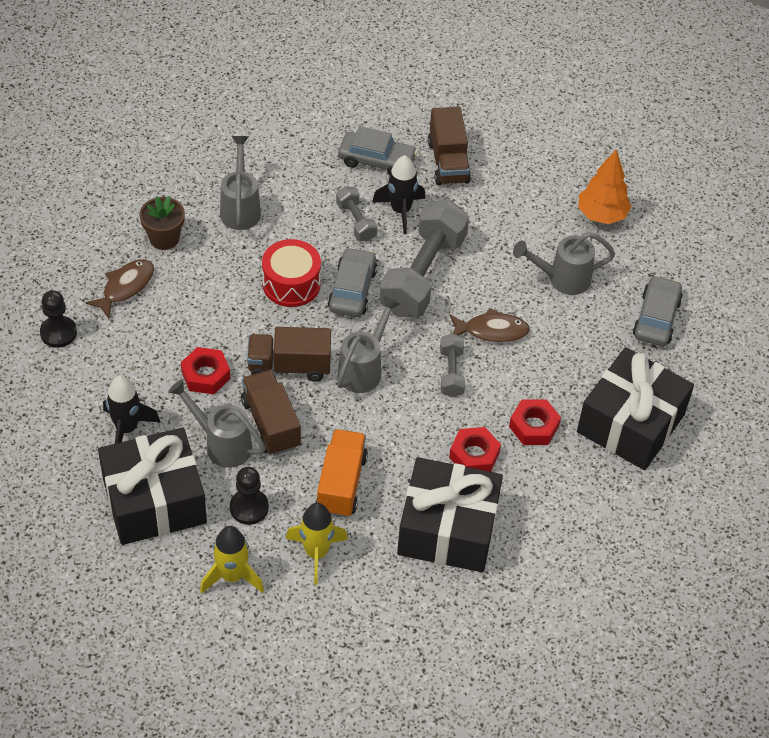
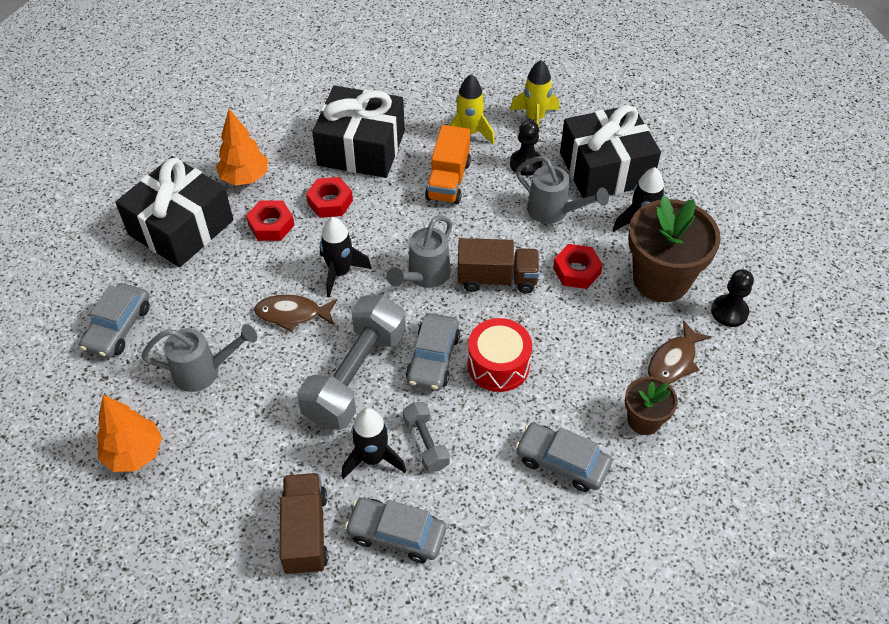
camera: 175 degrees left, 0 degrees up
(119, 366) = (661, 279): none -> brown flower pot
(240, 207) = (562, 462): grey watering can -> grey car
(271, 423) = (511, 228): brown truck -> none
(451, 373) = (340, 273): grey dumbbell -> black rocket
(577, 486) = (245, 178): none -> orange tree

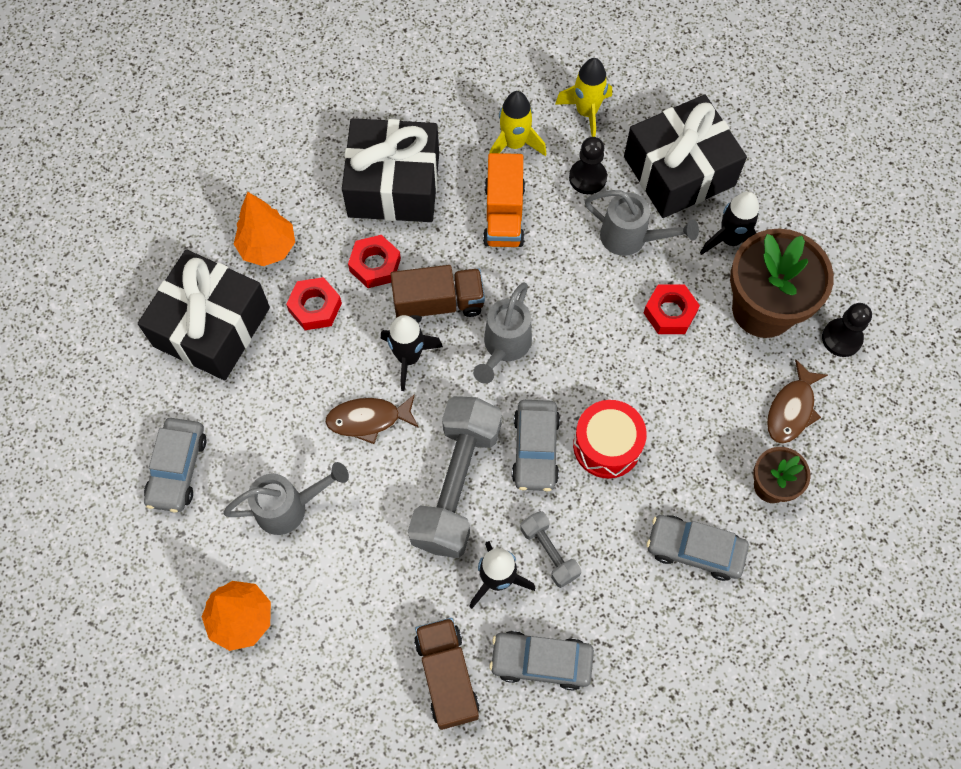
camera: 10 degrees left, 15 degrees up
(497, 279) = (584, 337): brown truck -> brown truck (438, 303)

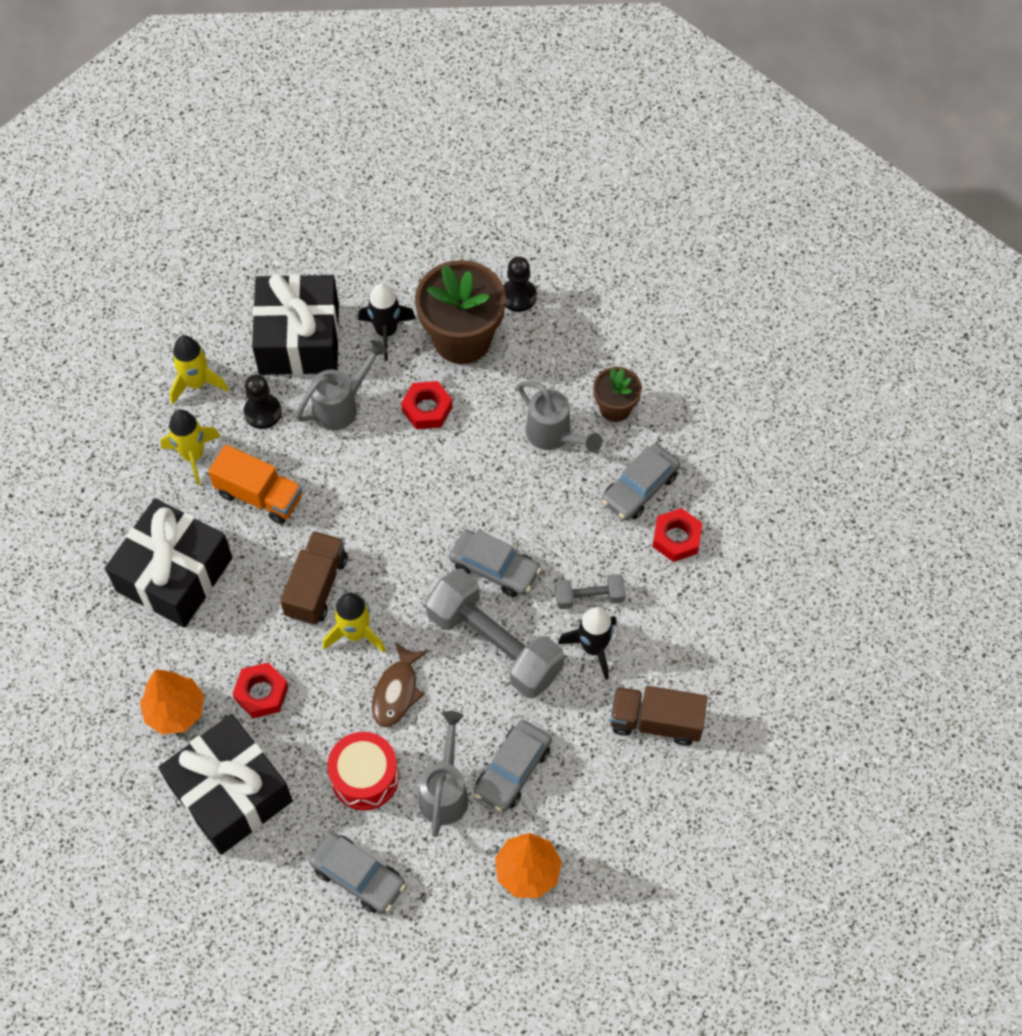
camera: 65 degrees left, 5 degrees down
(375, 265) = (248, 624): red nut -> red nut (676, 538)
(408, 357) = (355, 633): black rocket -> yellow rocket
(504, 347) = (388, 552): grey watering can -> grey watering can (554, 436)
(541, 661) = (676, 644): grey car -> grey car (512, 770)
(607, 445) = (519, 511): red drum -> red drum (365, 777)
(791, 409) = (559, 362): brown fish -> none

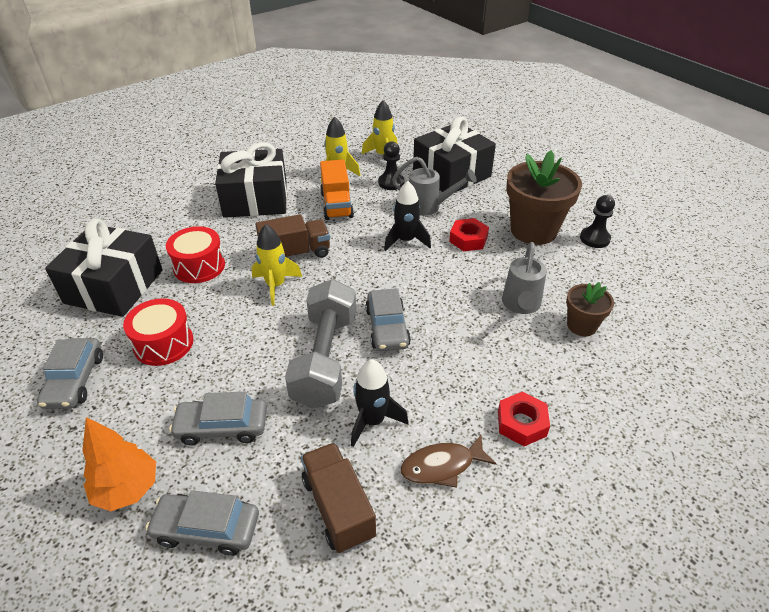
camera: 55 degrees right, 20 degrees down
(175, 711) = (162, 239): orange tree -> none
(261, 693) = (199, 266): red nut -> red drum
(386, 332) = (497, 200): black rocket -> black rocket (406, 241)
(397, 691) = (245, 326): brown fish -> brown fish (442, 466)
(445, 790) = (178, 394): grey watering can -> none
(589, 597) = (414, 394): grey dumbbell -> none
(640, 488) = (537, 375): grey car -> grey car (207, 529)

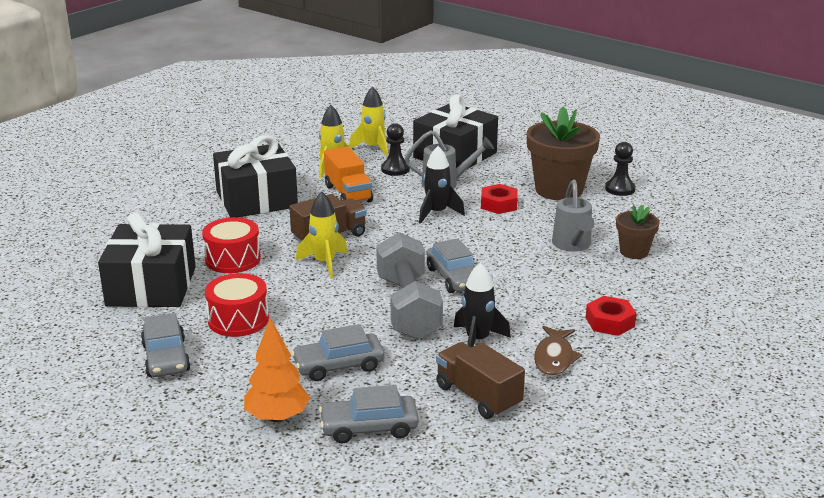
camera: 15 degrees left, 15 degrees down
(442, 466) = (554, 358): brown fish -> brown fish turned 45 degrees counterclockwise

